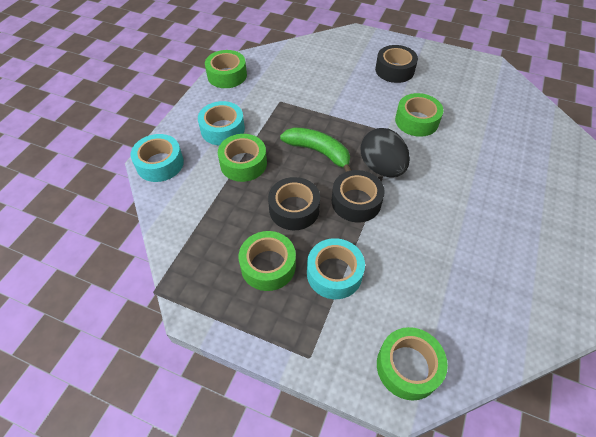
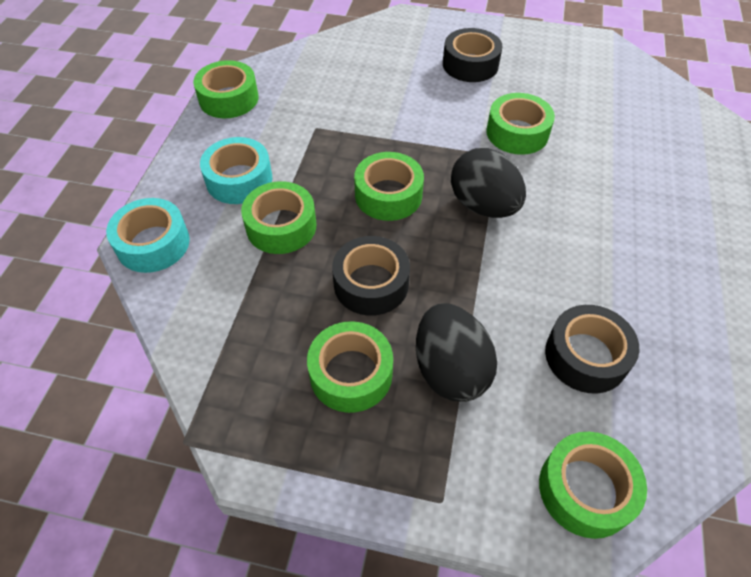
camera: 10 degrees left, 0 degrees up
(318, 152) = (388, 195): green banana -> green tape
(334, 273) = (450, 370): turquoise tape -> black egg
(356, 202) = (458, 260): black tape -> black tape (586, 356)

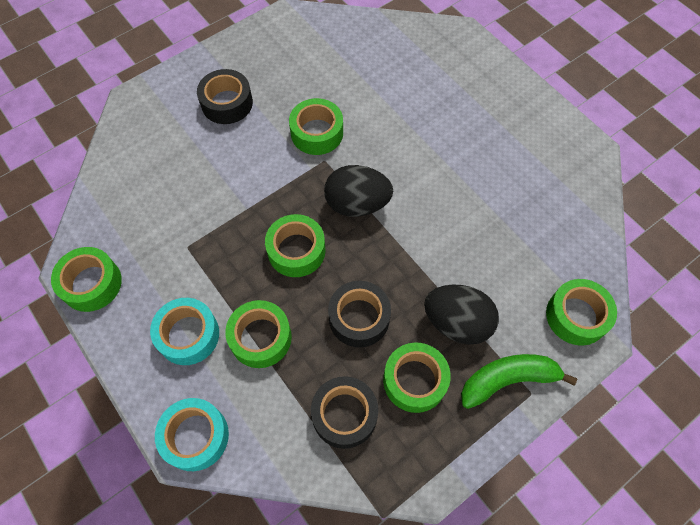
camera: 50 degrees left, 10 degrees up
(434, 465) = (508, 380): none -> green banana
(586, 356) = (505, 245): black tape -> black tape (344, 415)

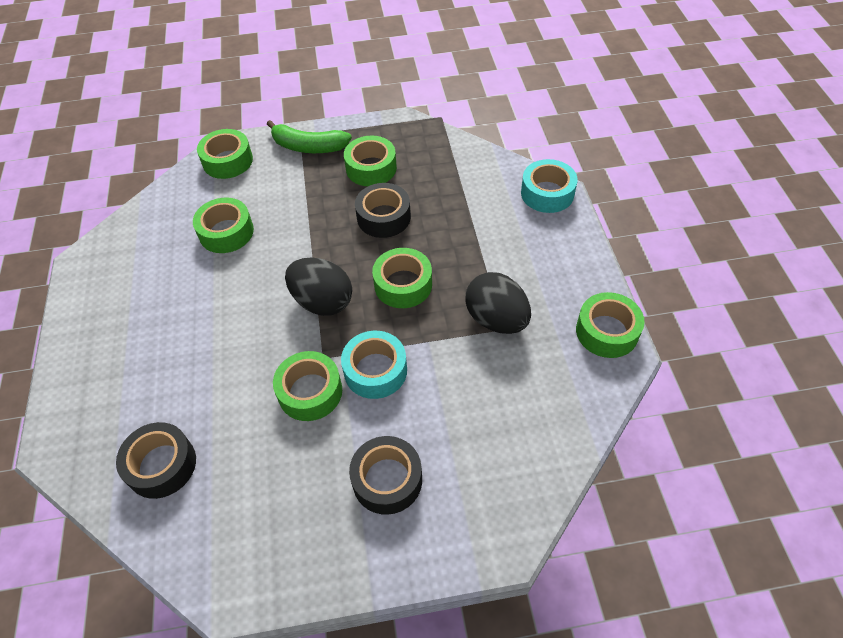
camera: 150 degrees left, 10 degrees down
(188, 335) = (529, 257): turquoise tape -> turquoise tape (375, 370)
(260, 338) = (469, 233): green tape -> green tape (226, 232)
(344, 415) = (433, 168): black tape -> black tape (161, 465)
(457, 323) = (313, 188): black egg -> black egg (496, 319)

